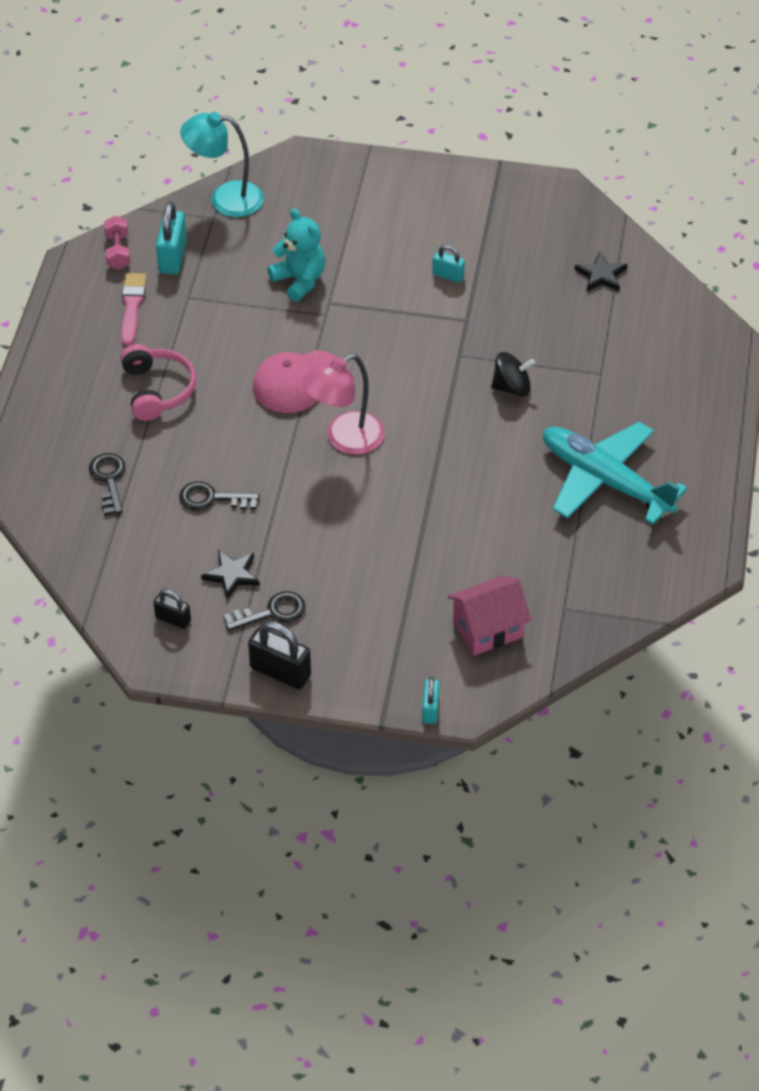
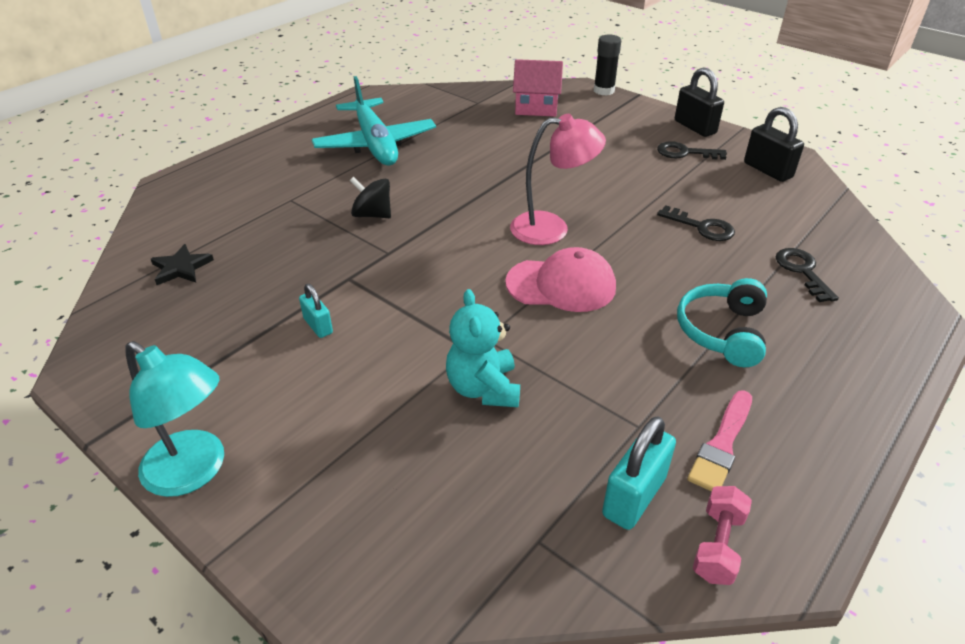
camera: 150 degrees left, 10 degrees down
(109, 480) = (802, 271): black key -> black key turned 150 degrees clockwise
(158, 390) = (722, 331): pink headphones -> turquoise headphones
(173, 619) = (767, 170): black padlock -> black padlock, size x1.68
(225, 199) = (500, 568): turquoise lamp -> turquoise lamp (195, 472)
(232, 575) = (707, 179): black star -> none
(430, 709) = (604, 91): turquoise padlock -> black glue stick

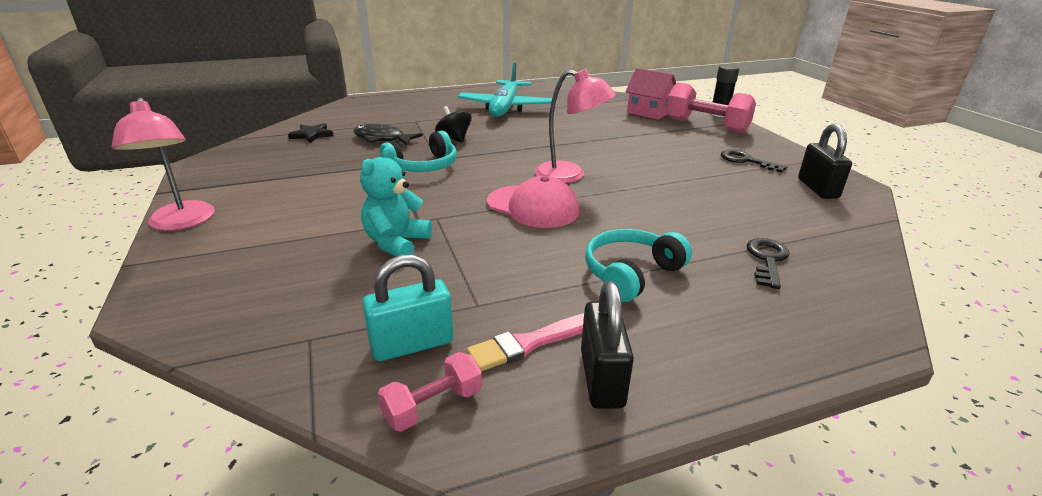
camera: 30 degrees right, 10 degrees down
(195, 472) = (182, 223): turquoise lamp -> pink lamp
(285, 243) = (382, 139): none -> black fish
(318, 326) = (344, 180): turquoise padlock -> none
(386, 270) = (423, 166): none -> turquoise headphones
(608, 113) = (706, 126): none -> pink dumbbell
(695, 127) = (777, 148): black padlock -> black padlock (602, 378)
(701, 227) = (701, 206): black key -> none

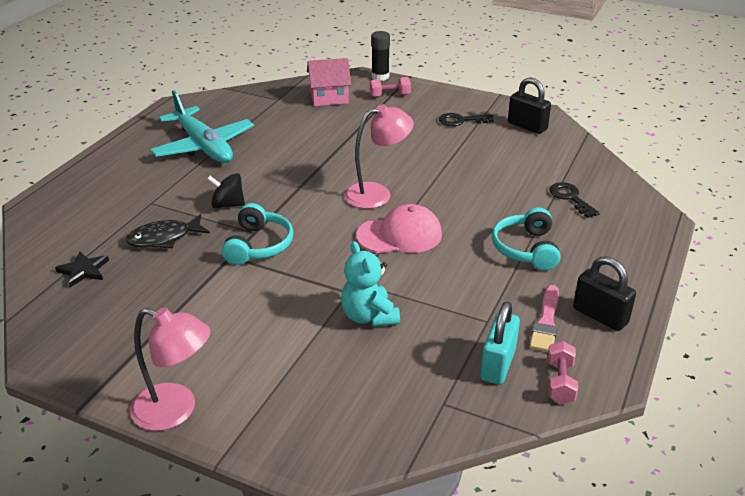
camera: 45 degrees left, 5 degrees up
(706, 126) = (390, 95): pink dumbbell -> pink dumbbell, size x0.53

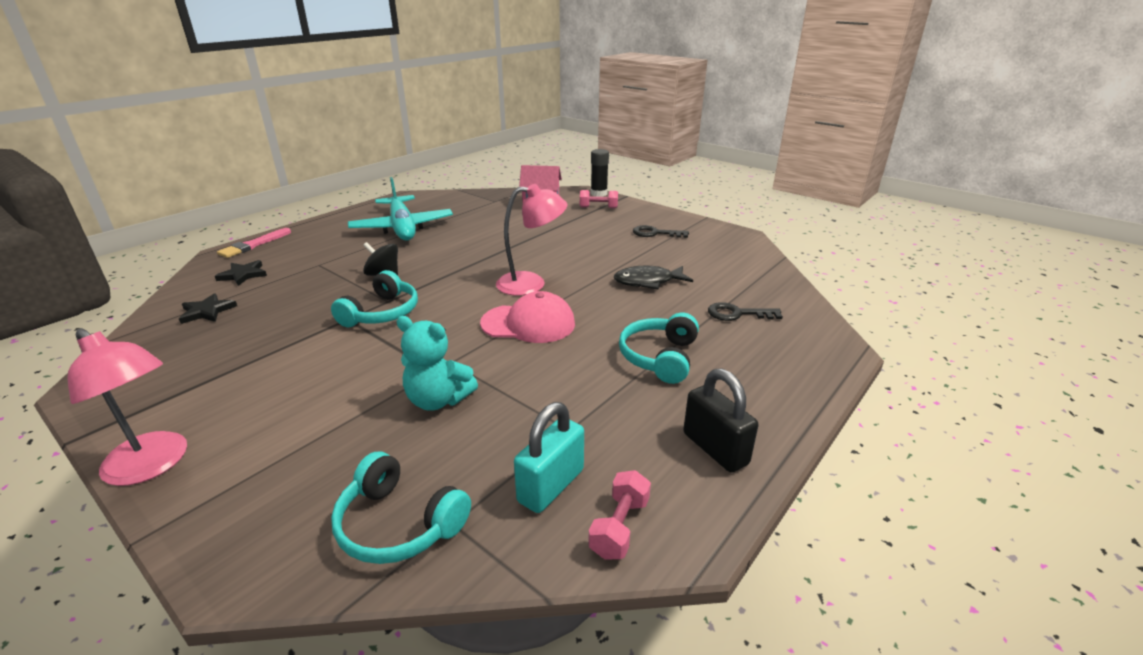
camera: 15 degrees right, 5 degrees down
(82, 226) = (243, 275): none -> black star
(164, 238) = (302, 294): black fish -> black fish (648, 282)
(369, 316) = (438, 400): turquoise teddy bear -> turquoise teddy bear turned 60 degrees counterclockwise
(406, 412) = (398, 524): none -> turquoise headphones
(527, 126) = (721, 245): black padlock -> none
(546, 322) = (641, 444): pink brush -> pink brush (253, 245)
(570, 198) = (737, 314): black key -> black key turned 75 degrees counterclockwise

